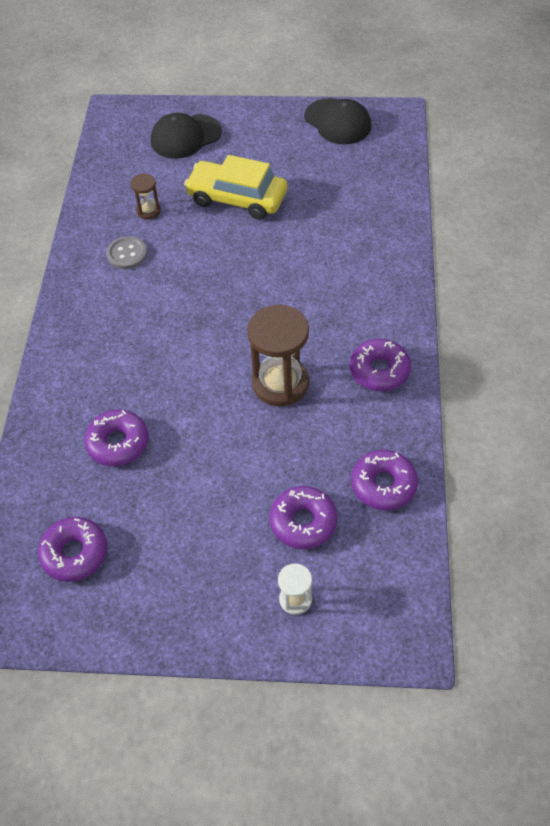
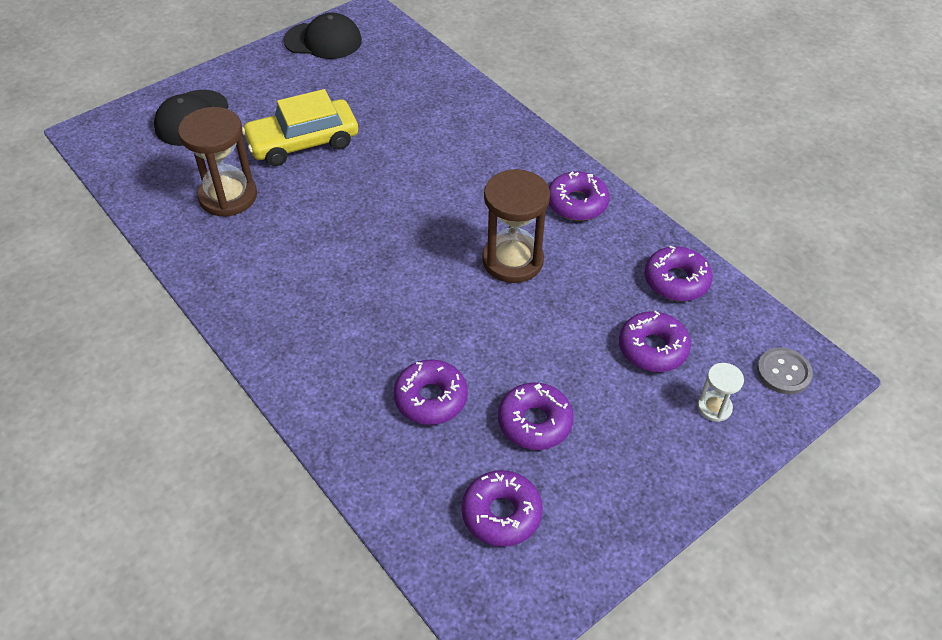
camera: 45 degrees left, 5 degrees down
(127, 254) = (250, 243): grey button -> grey button (783, 372)
(148, 211) = (228, 196): brown hourglass -> brown hourglass, size x2.02
(162, 510) = (534, 422): none -> purple donut

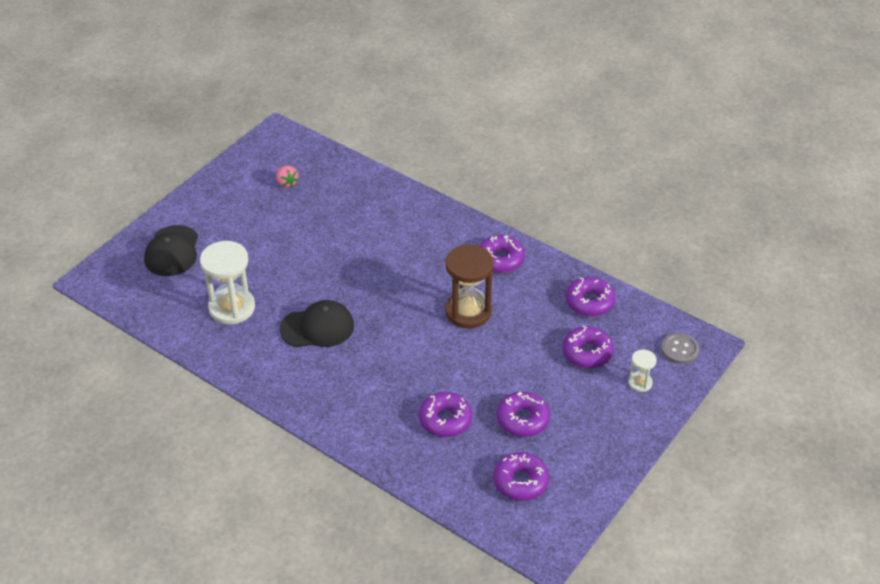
camera: 15 degrees left, 5 degrees down
(228, 196) = (232, 308): brown hourglass -> white hourglass
(303, 142) = (272, 253): yellow car -> none
(323, 41) = (250, 165): black cap -> black cap (317, 327)
(354, 67) = (286, 183): none -> pink strawberry

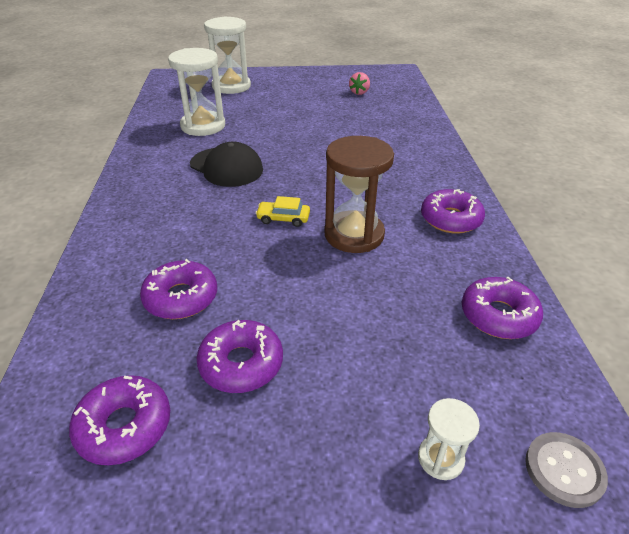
camera: 50 degrees right, 5 degrees down
(172, 251) = (231, 86): black cap -> white hourglass
(416, 334) = (283, 218): none -> yellow car
(587, 352) = (420, 361): purple donut -> none

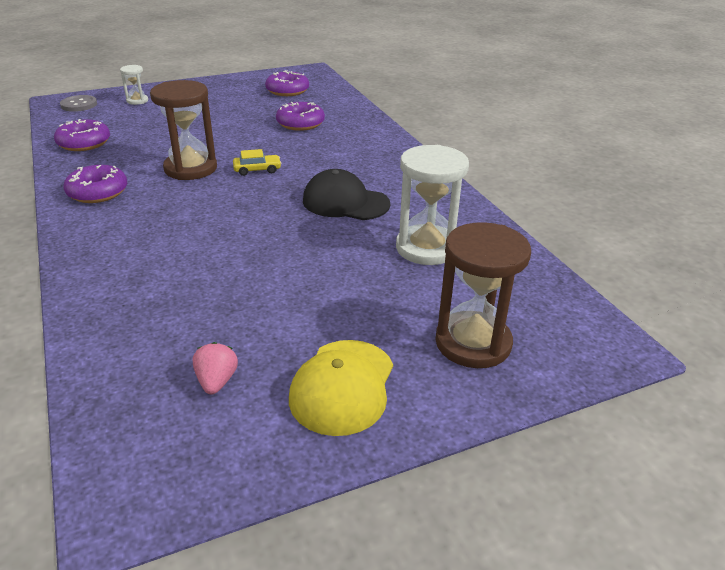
camera: 160 degrees right, 5 degrees down
(231, 86) = (473, 343): white hourglass -> brown hourglass
(241, 363) = (245, 109): purple donut -> none
(303, 83) = (343, 386): none -> yellow cap

